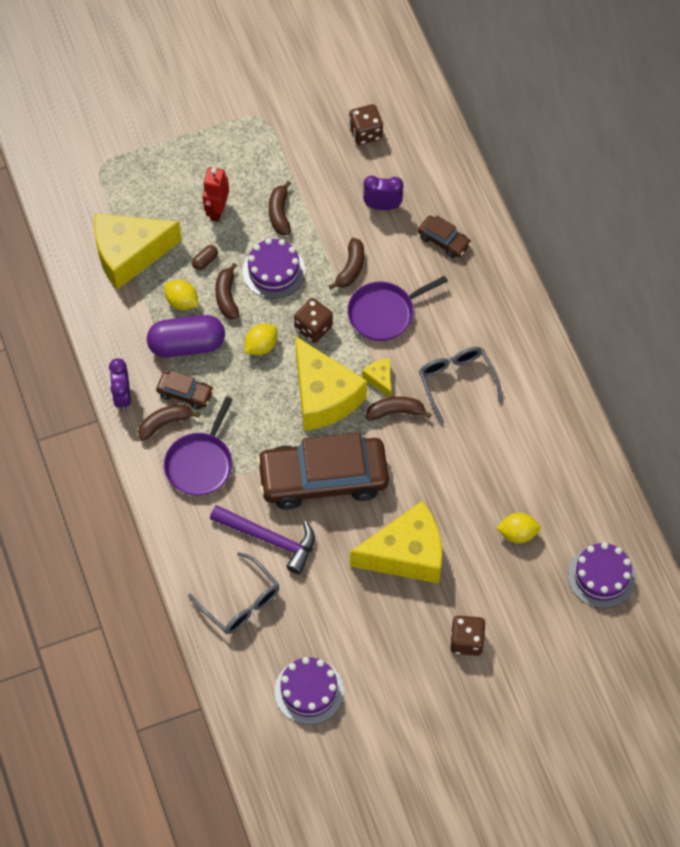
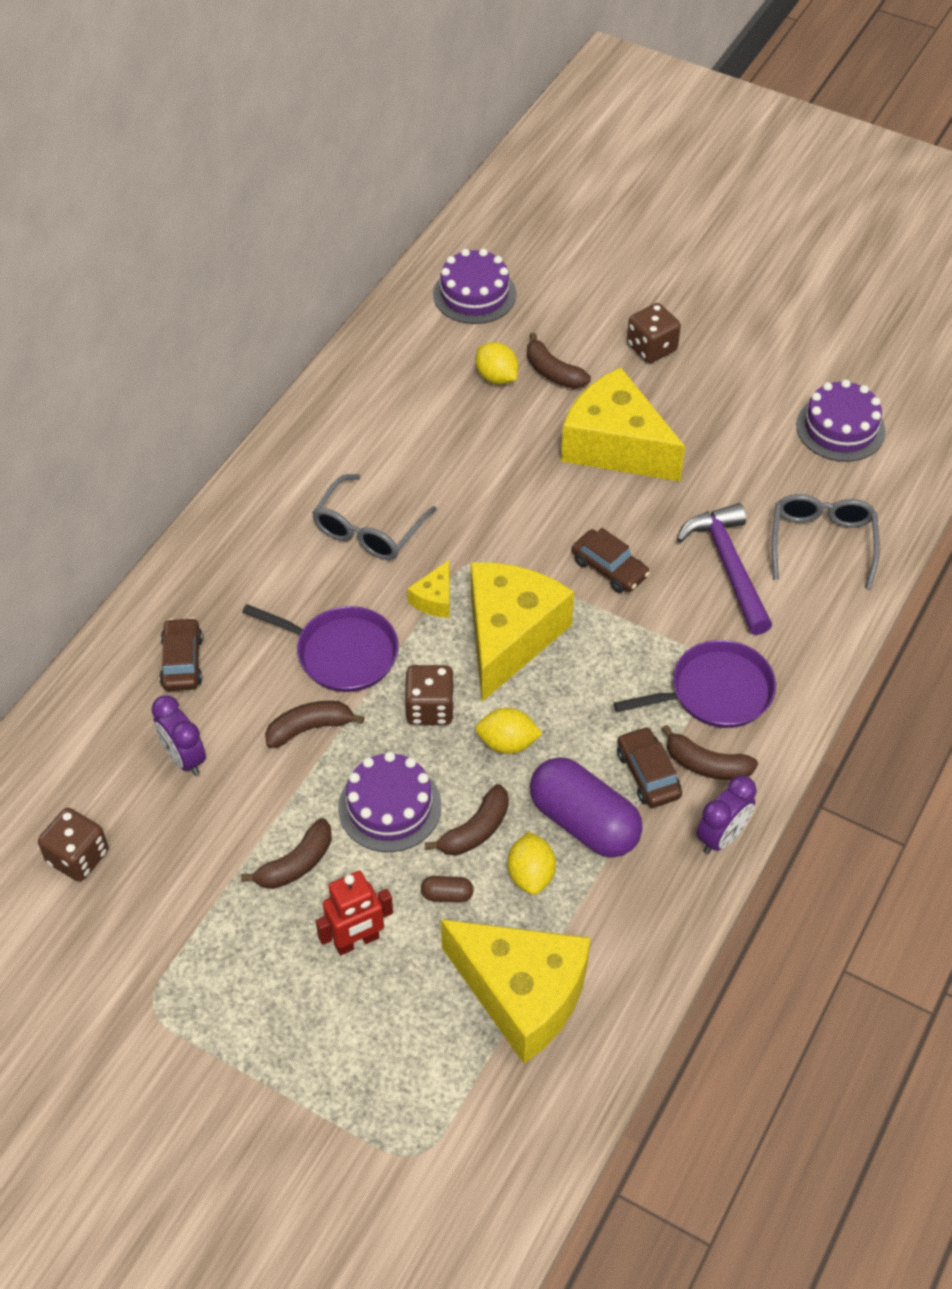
camera: 130 degrees left, 10 degrees down
(323, 479) = (609, 568): brown car -> brown car, size x0.44
(396, 412) = (461, 559): brown banana -> brown banana (553, 372)

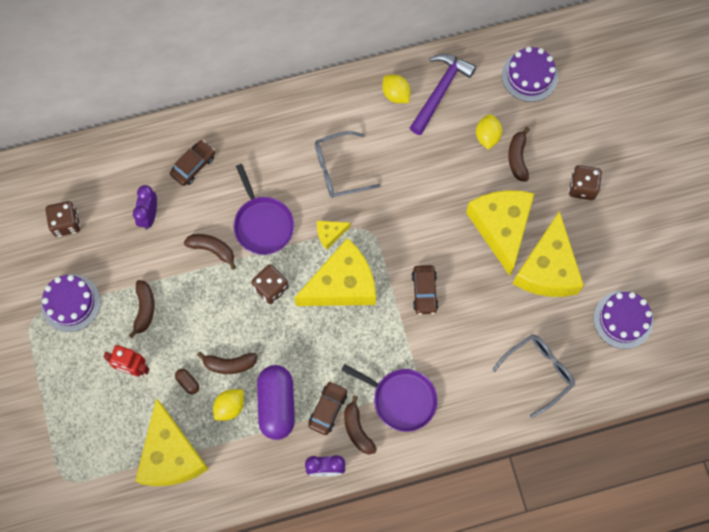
camera: 45 degrees right, 20 degrees up
(296, 863) = (144, 309): brown banana -> brown banana turned 90 degrees counterclockwise
(389, 806) = (206, 319): purple cake -> purple cake (70, 303)
(507, 743) = (285, 336): yellow lemon -> yellow lemon (395, 94)
(709, 444) = (547, 269): none -> yellow cheese
(729, 566) = (480, 343): purple hammer -> purple hammer (440, 91)

